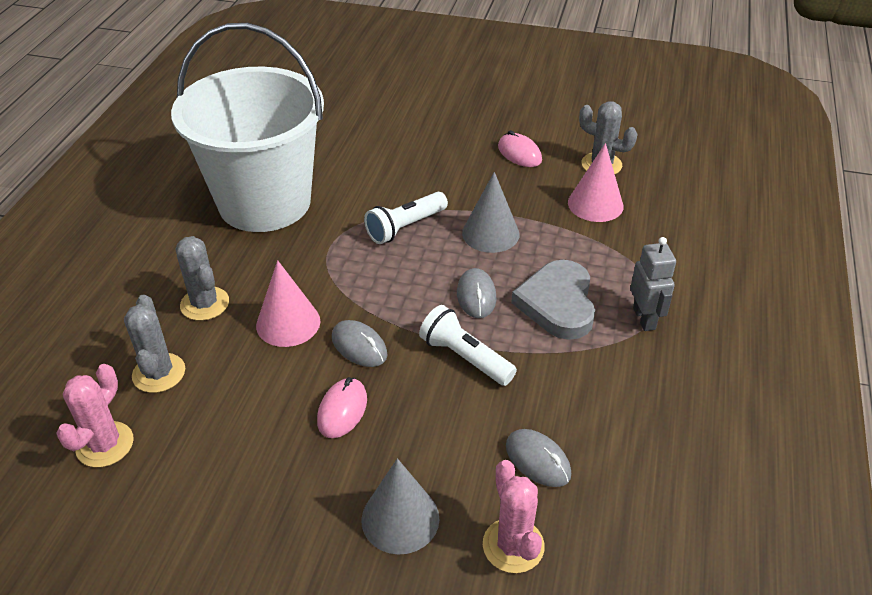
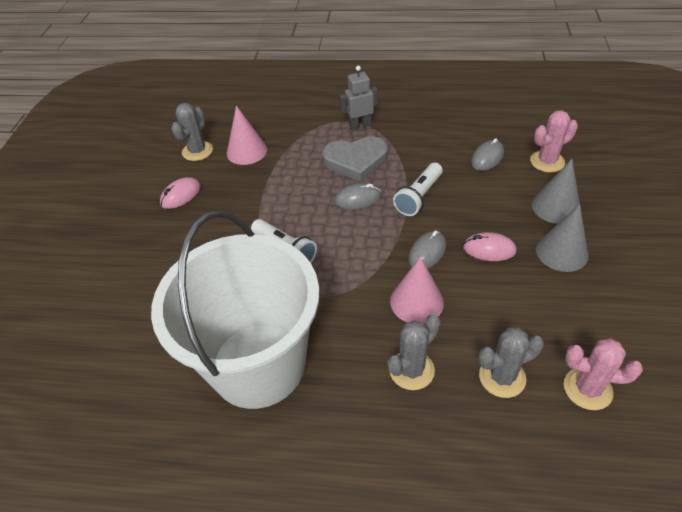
camera: 95 degrees left, 5 degrees up
(490, 233) = (287, 200): grey cone -> grey cone (561, 252)

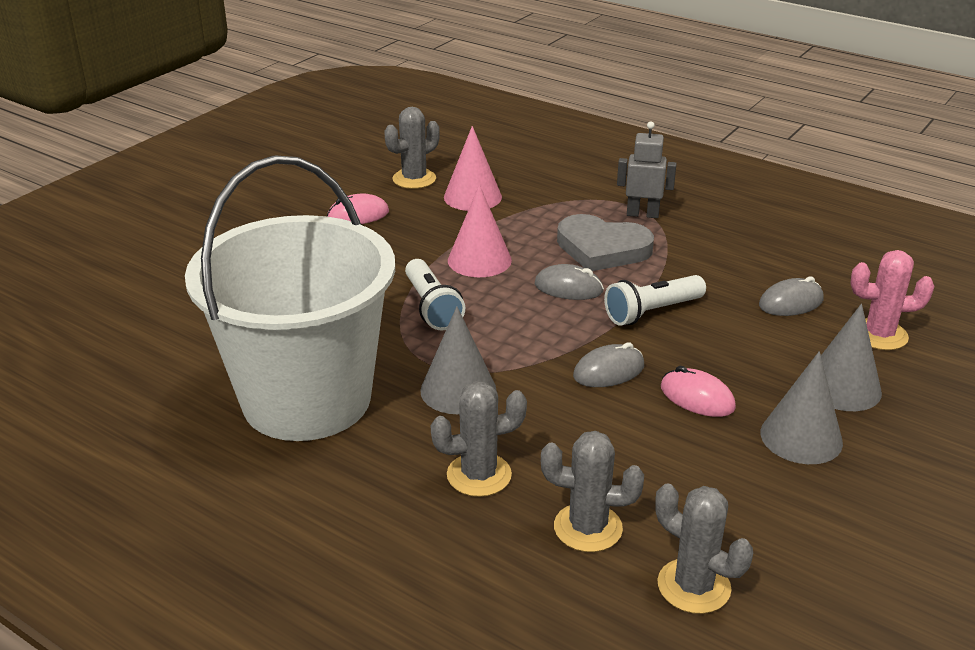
camera: 25 degrees right, 15 degrees down
(350, 309) = (458, 390): none -> grey cone
(416, 302) = (548, 414): pink cone -> pink cone (479, 260)
(587, 389) = (693, 586): pink cactus -> grey cactus

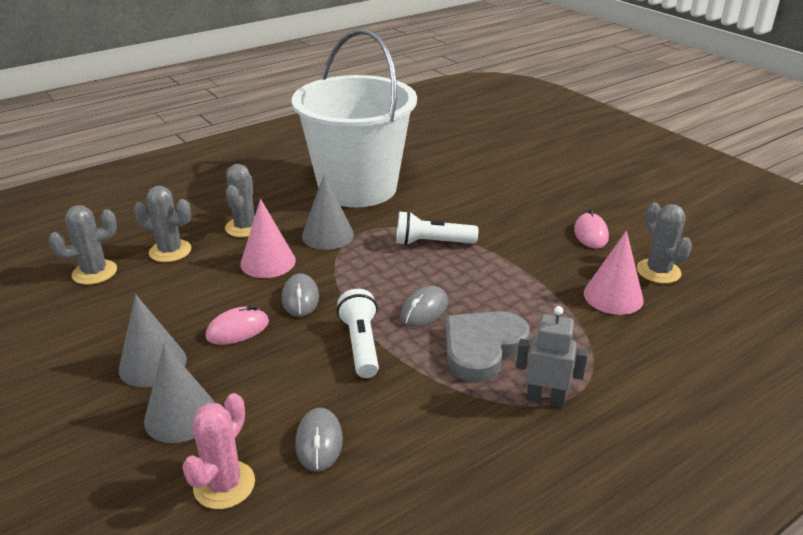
camera: 110 degrees right, 0 degrees up
(479, 260) = (491, 276): pink cone -> pink cone (268, 262)
(588, 528) = (170, 251): grey cactus -> grey cactus turned 75 degrees clockwise
(642, 214) = (545, 399): grey robot -> grey robot turned 105 degrees counterclockwise

